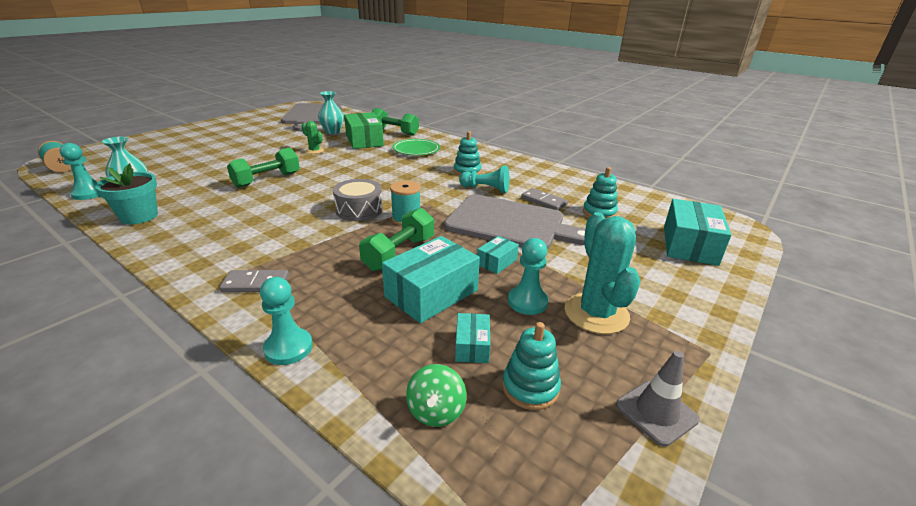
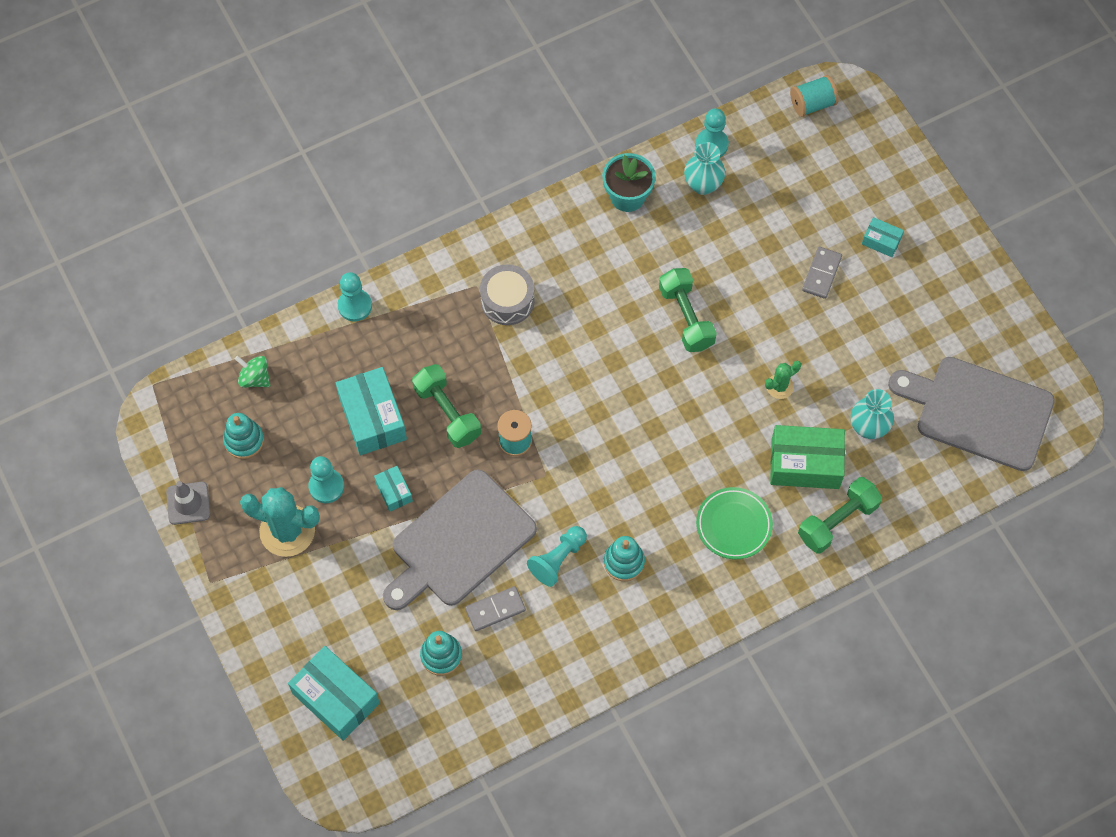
camera: 115 degrees right, 35 degrees up
(256, 284) = (449, 291): grey domino -> grey domino (821, 274)
(359, 210) = (558, 400): grey drum -> grey drum (507, 301)
(472, 346) = (298, 422): turquoise box -> turquoise box (881, 241)

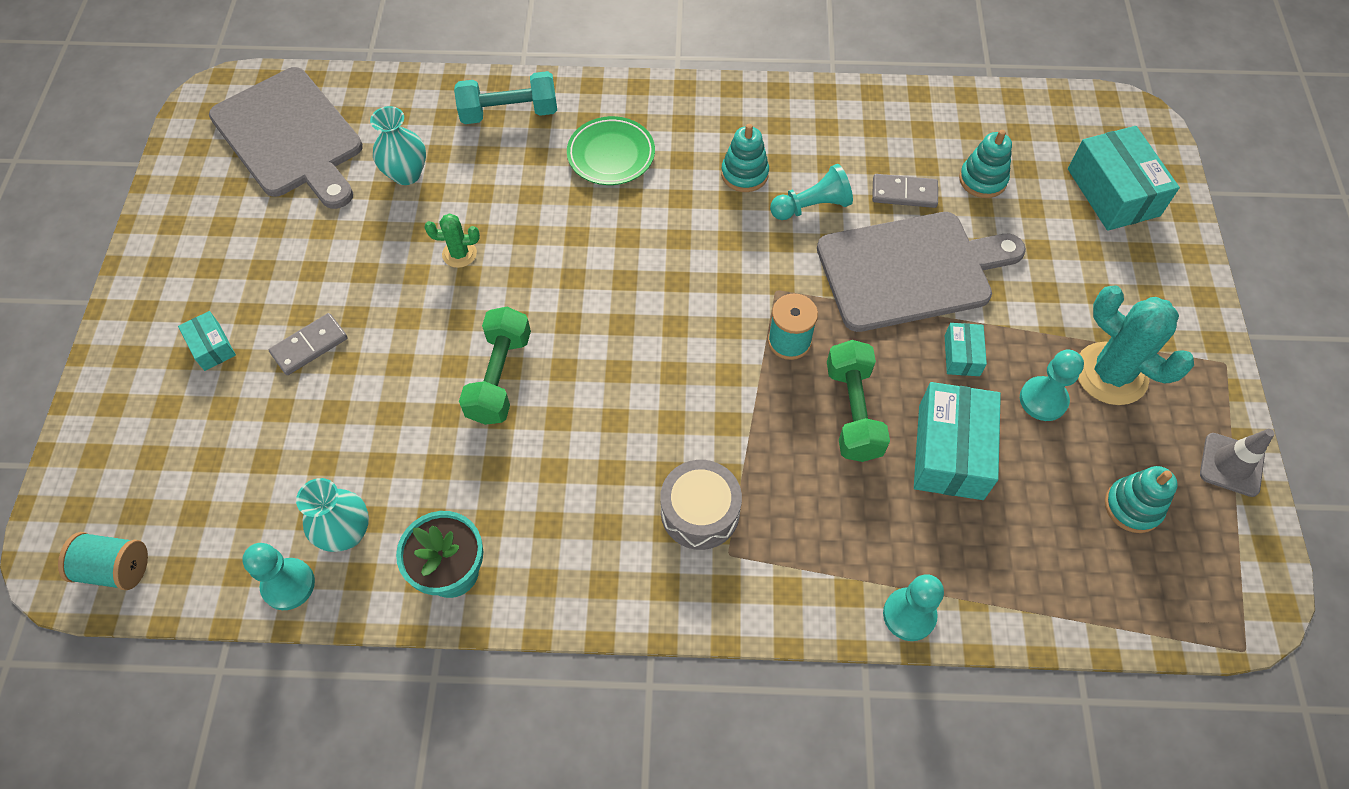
camera: 150 degrees left, 5 degrees down
(255, 378) = (1091, 583): green spinning top -> none
(805, 464) = (497, 173): green box -> none
(837, 521) = (509, 113): green dumbbell -> turquoise dumbbell

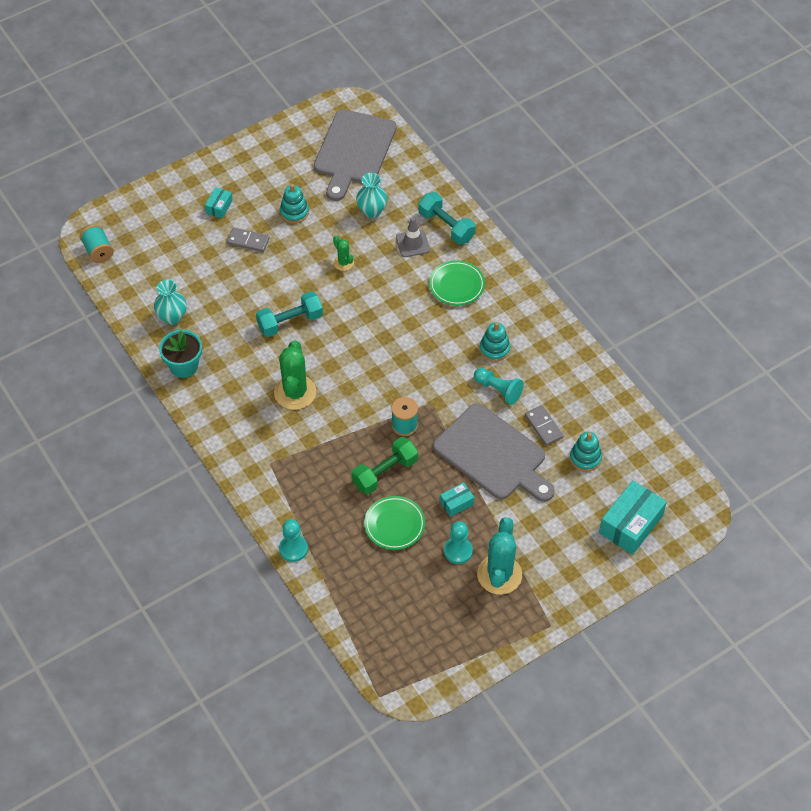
camera: 55 degrees right, 5 degrees down
(288, 585) = (135, 313): turquoise pawn -> none
(499, 377) = (290, 322): green dumbbell -> turquoise dumbbell
(628, 444) = (295, 392): none -> green cactus
(700, 512) = (282, 440): grey drum -> none
(950, 451) = (394, 525): turquoise box -> green plate
(1132, 506) = (424, 617): turquoise stacking toy -> turquoise stacking toy (294, 212)
(1231, 465) = (485, 652): grey traffic cone -> grey traffic cone (412, 243)

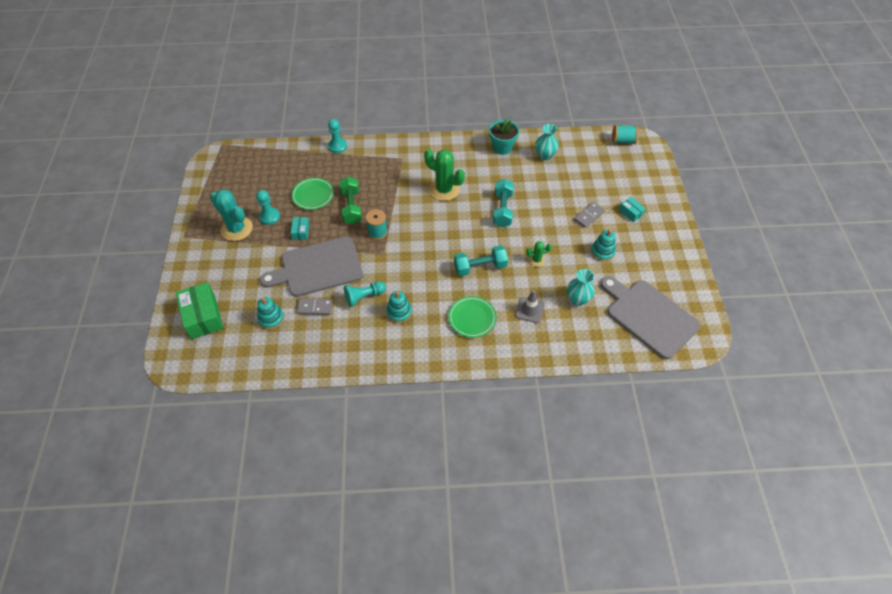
camera: 120 degrees right, 0 degrees up
(446, 226) = (534, 340): turquoise dumbbell -> turquoise dumbbell (480, 267)
(631, 524) = (203, 316): turquoise box -> green box

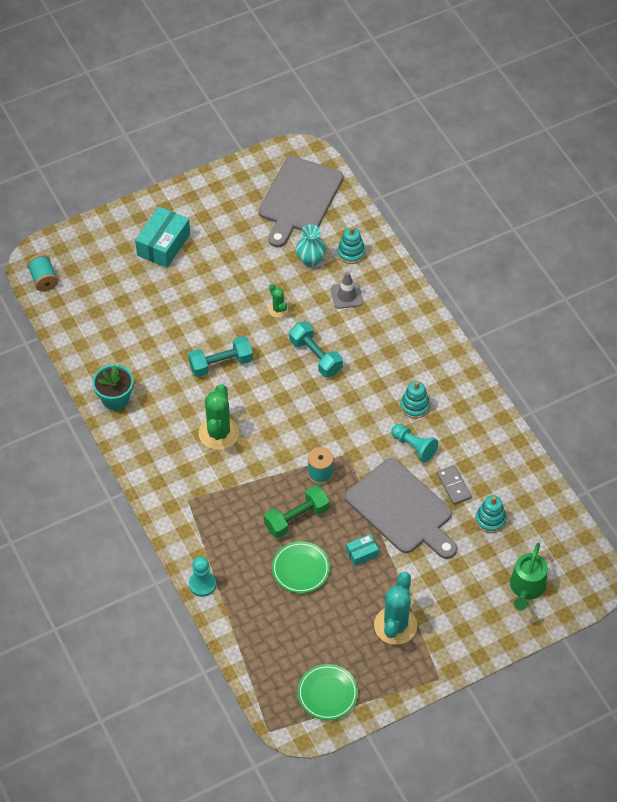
camera: 115 degrees left, 0 degrees up
(203, 316) = (526, 588): green box -> green watering can
(269, 217) = (358, 599): turquoise pawn -> none
(472, 318) = (385, 340): green plate -> green plate (327, 694)
(545, 155) = (108, 350): turquoise vase -> none
(588, 216) = (188, 281): grey domino -> none
(602, 252) = (235, 255): turquoise stacking toy -> turquoise stacking toy (351, 253)
(630, 212) = (163, 244): turquoise box -> turquoise box, size x1.98

